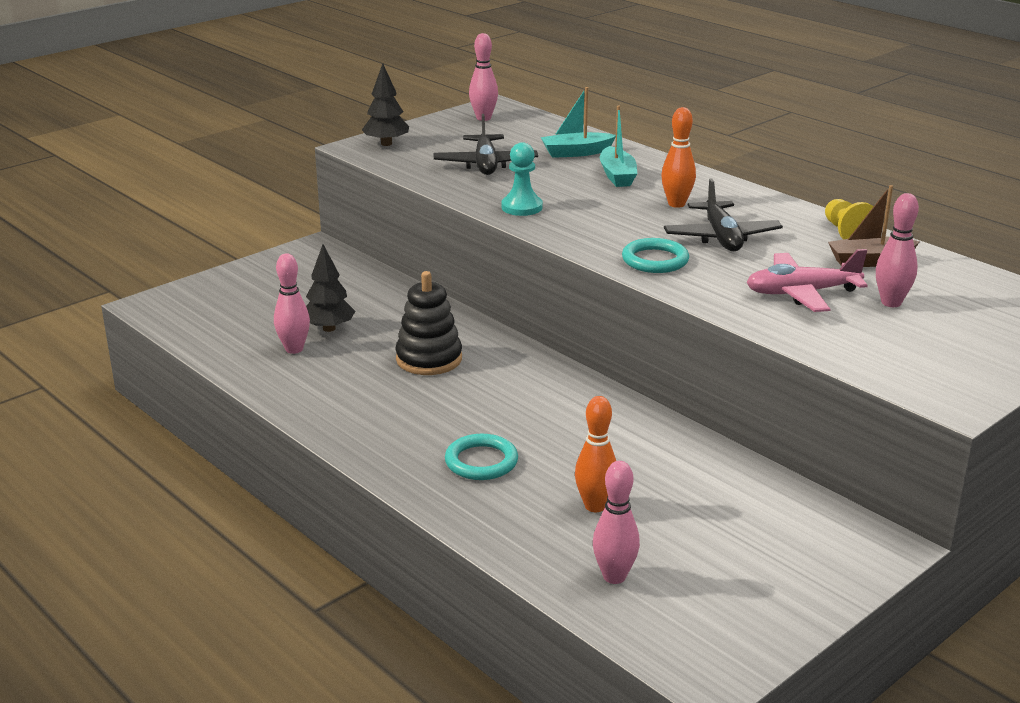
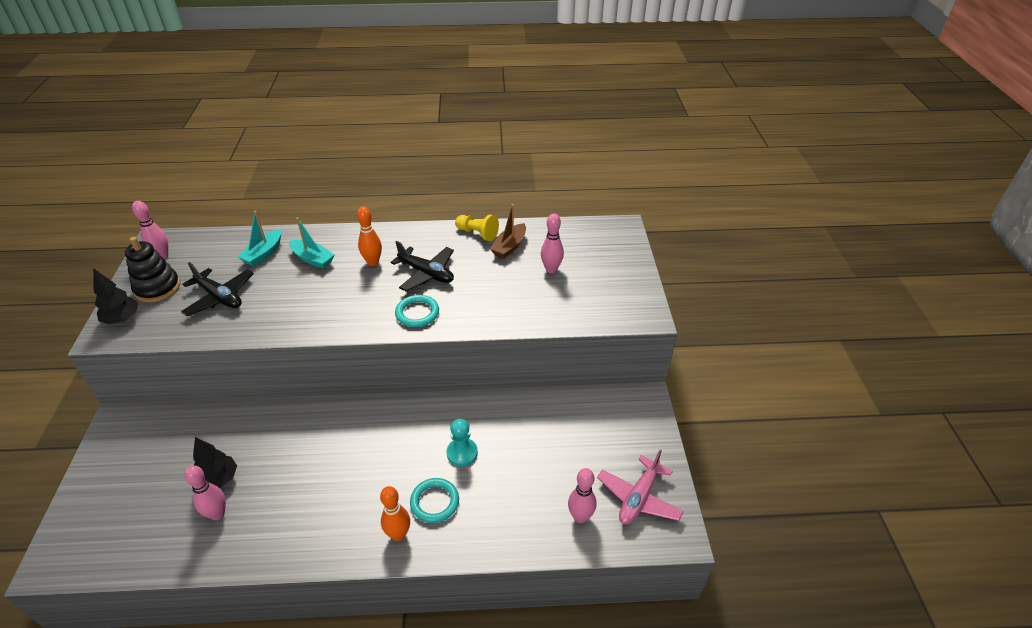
camera: 50 degrees left, 15 degrees up
(429, 359) = (313, 454): black stacking toy -> black stacking toy (157, 288)
(521, 207) = (291, 320): turquoise pawn -> turquoise pawn (462, 453)
(595, 506) = (520, 481): orange bowling pin -> orange bowling pin (398, 534)
(801, 293) = (510, 289): pink plane -> pink plane (638, 498)

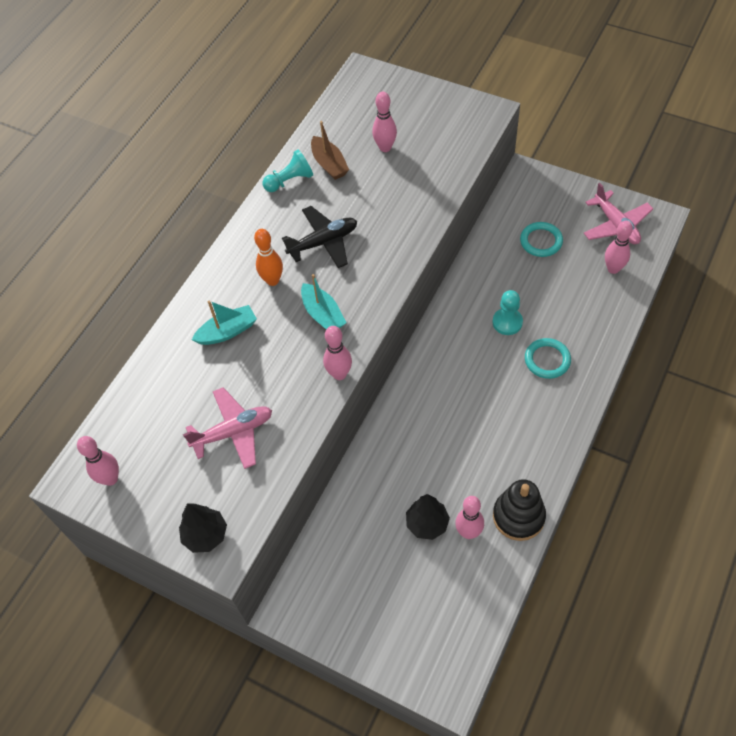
camera: 55 degrees left, 15 degrees up
(157, 288) = (172, 492): black stacking toy -> black stacking toy (518, 516)
(220, 297) = (233, 432): black plane -> pink plane
(263, 253) = (183, 375): turquoise boat -> turquoise boat (323, 314)
(297, 332) = (339, 374): none -> pink bowling pin
(398, 534) = (565, 396): orange bowling pin -> none
(417, 313) = (377, 268): turquoise ring -> turquoise ring (541, 241)
(477, 233) = (290, 181): yellow pawn -> turquoise pawn

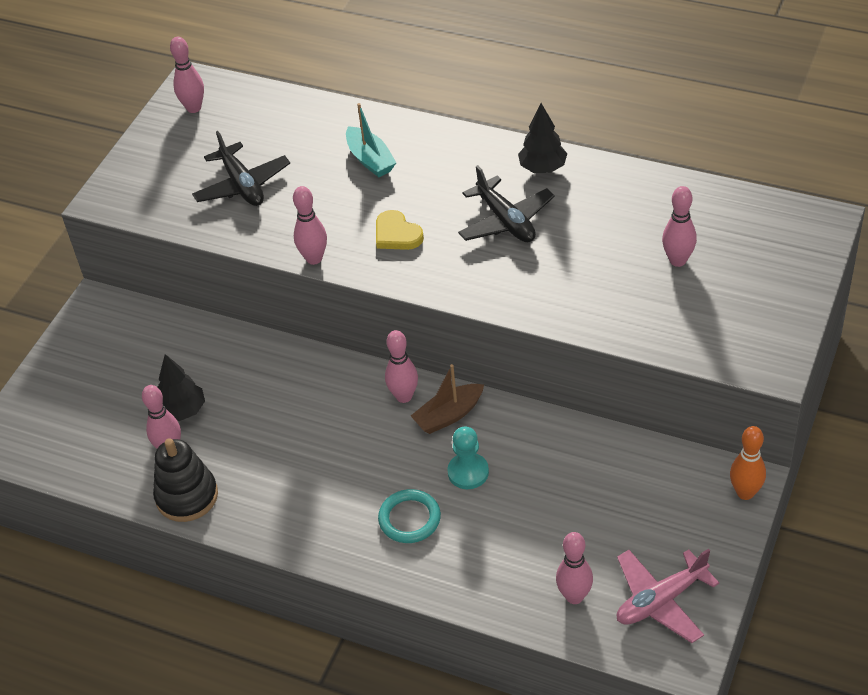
camera: 85 degrees right, 10 degrees down
(205, 535) = (128, 184): black tree -> black tree (542, 168)
(233, 432) = (242, 185): pink plane -> black plane
(272, 280) = (444, 185): orange bowling pin -> orange bowling pin (745, 492)
(290, 181) = (603, 177): turquoise pawn -> none
(323, 314) = (397, 234): turquoise boat -> yellow heart
(329, 164) = (638, 209): brown boat -> brown boat (448, 415)
(431, 360) = (404, 396): none -> pink bowling pin
(541, 241) = (615, 506): turquoise ring -> none

